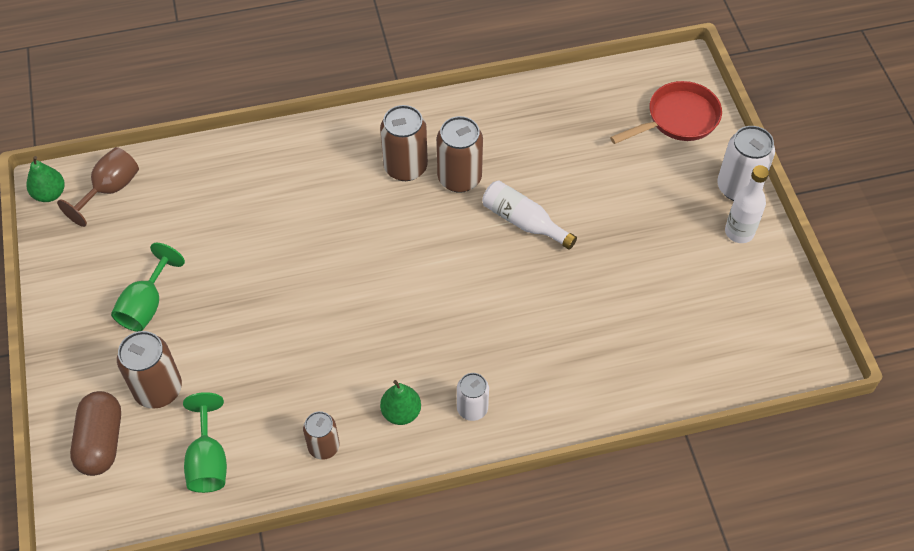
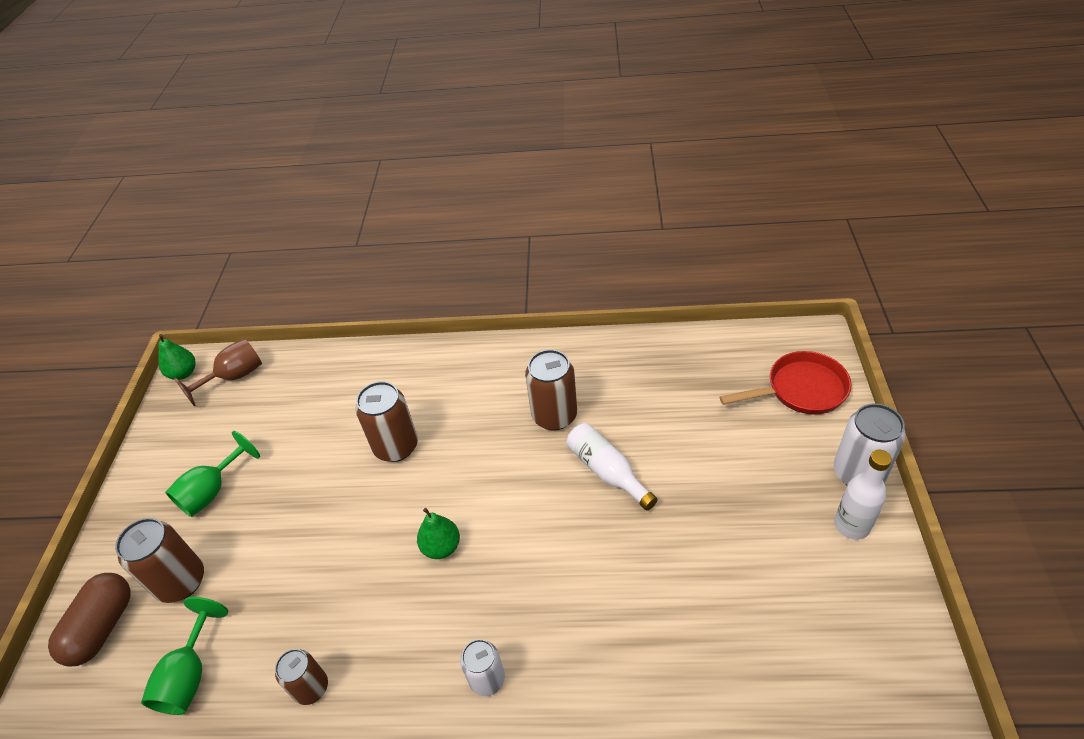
camera: 20 degrees right, 10 degrees down
(401, 412) = (408, 665): green pear -> green pear (441, 547)
(405, 167) = (505, 397): brown can -> brown can (396, 446)

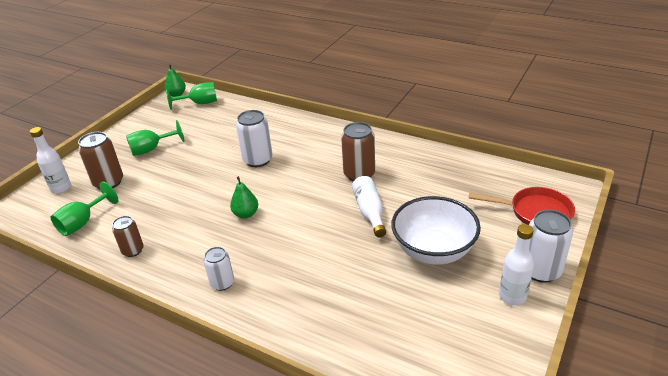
camera: 25 degrees right, 10 degrees down
(102, 627) = (61, 188): brown capsule -> white bottle
(234, 377) = (199, 103): brown goblet -> green goblet
(396, 446) = (258, 160): brown can -> white can
(723, 498) = (433, 250): none -> white bowl

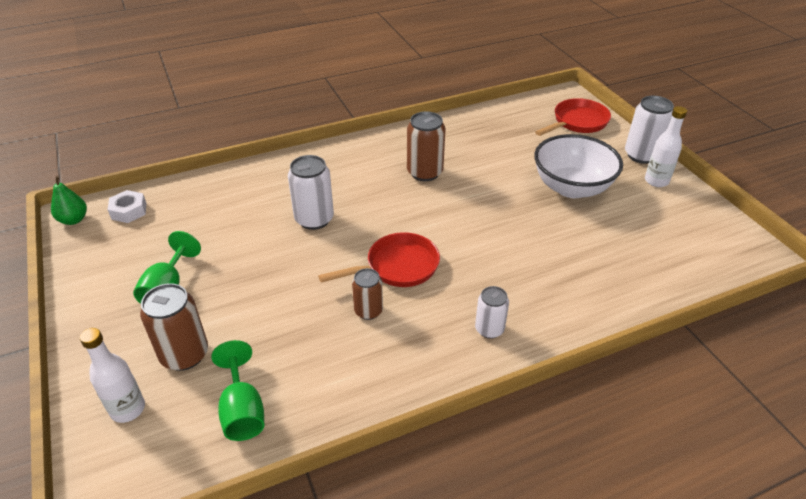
camera: 55 degrees left, 5 degrees up
(133, 250) = (357, 381): brown can -> brown can (368, 311)
(199, 103) = (129, 211): green goblet -> white nut
(246, 214) = (397, 267): green pear -> red pan
(369, 212) = (485, 193): white bottle -> none

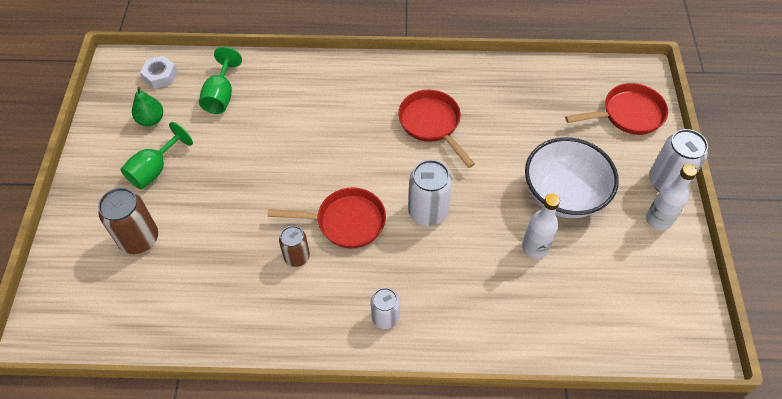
camera: 25 degrees right, 15 degrees up
(74, 220) = (115, 70): green pear -> green pear (151, 120)
(128, 409) = (80, 270): white bottle -> white bottle (535, 248)
(242, 411) = (156, 308): green goblet -> green goblet (221, 96)
(314, 219) = (304, 142): white can -> white can (428, 212)
(425, 172) = (432, 124): brown can -> red pan

